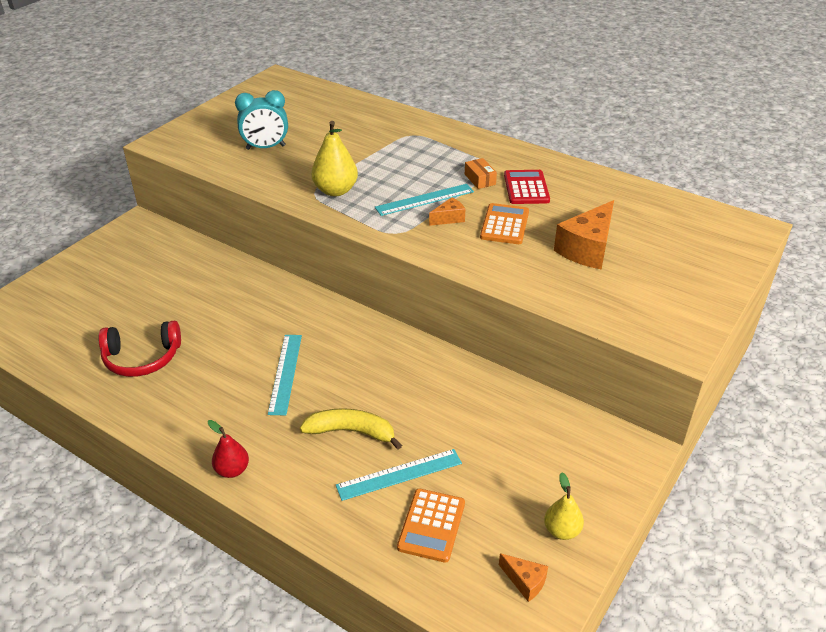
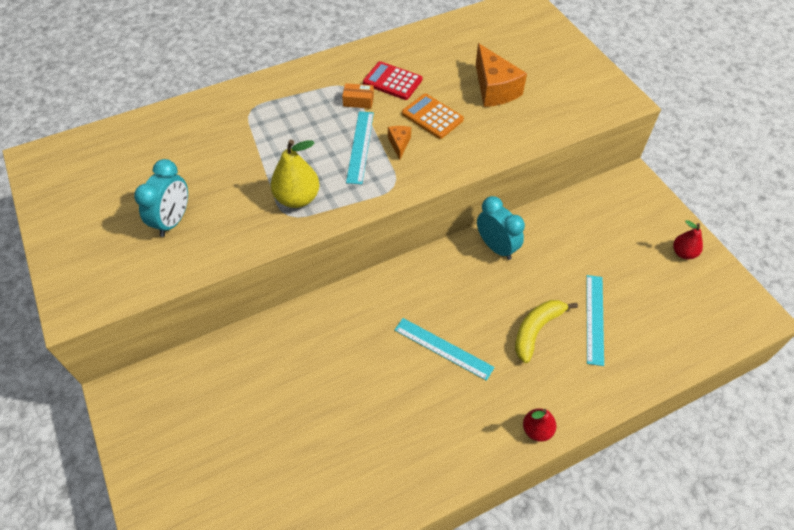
camera: 60 degrees left, 15 degrees up
(142, 358) = (352, 457): red headphones -> none
(431, 525) = (650, 321): orange calculator -> none
(434, 368) = (496, 247): none -> turquoise clock
(525, 581) = (716, 292): orange cheese -> none
(561, 530) = (683, 253): yellow pear -> red pear

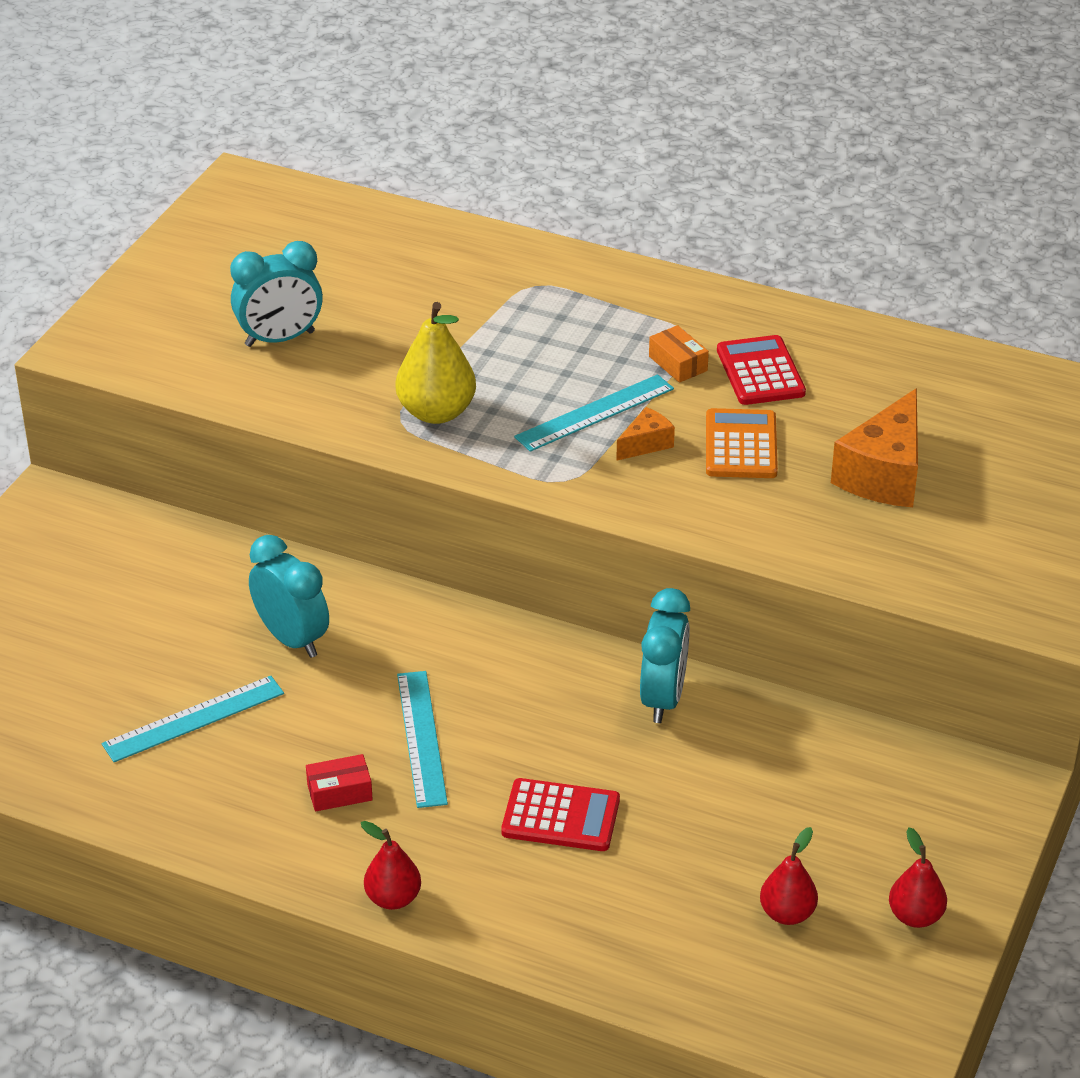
camera: 50 degrees right, 15 degrees down
(330, 355) = (292, 639): none -> turquoise clock
(450, 405) = (339, 792): none -> red box
(536, 330) = (560, 816): yellow banana -> red calculator
(594, 319) = (654, 870): turquoise ruler -> turquoise ruler (193, 719)
(653, 291) = (787, 913): none -> red pear

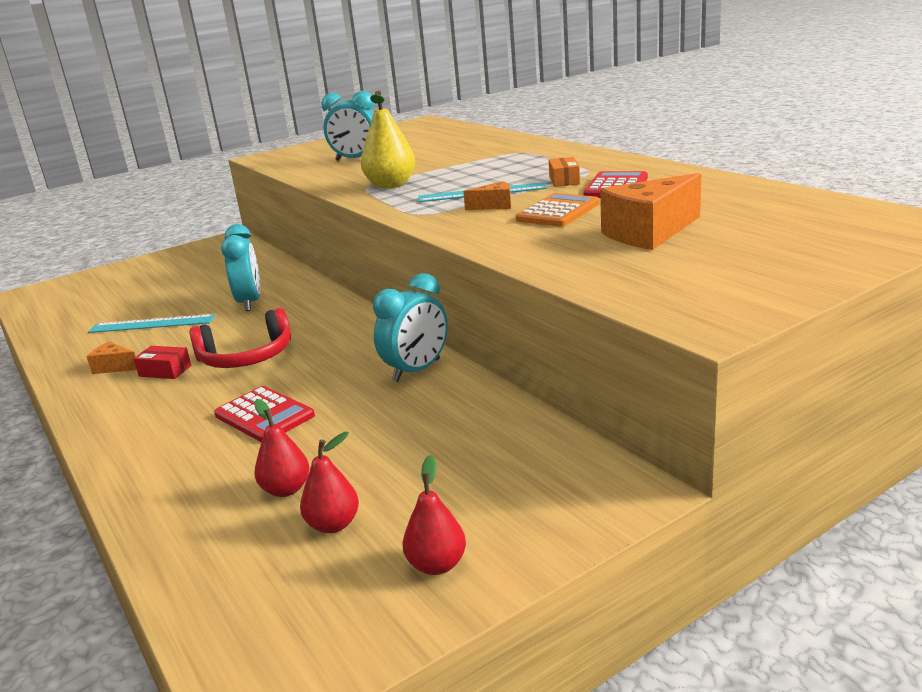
camera: 35 degrees right, 15 degrees down
(255, 808) = (114, 367): none -> orange cheese
(393, 898) = (105, 430): red pear -> red pear (286, 489)
(422, 738) = (246, 357): turquoise ruler -> red headphones

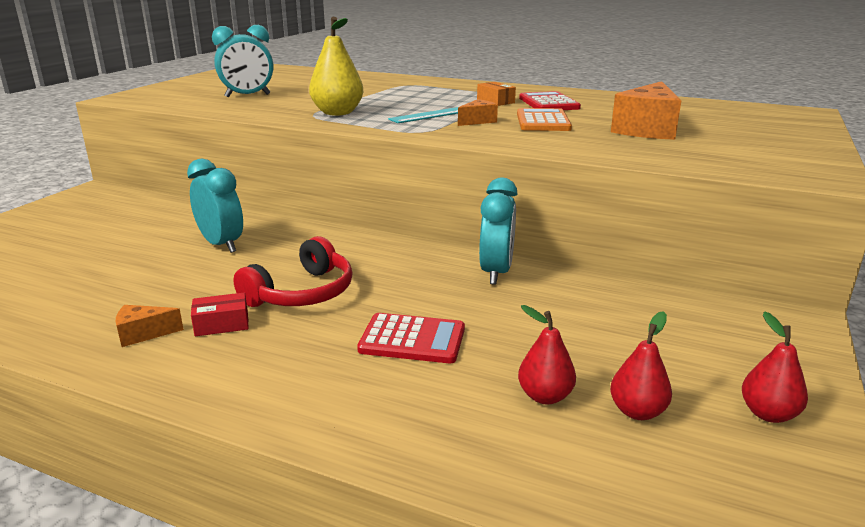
camera: 35 degrees left, 0 degrees up
(152, 324) = (123, 283): turquoise ruler -> none

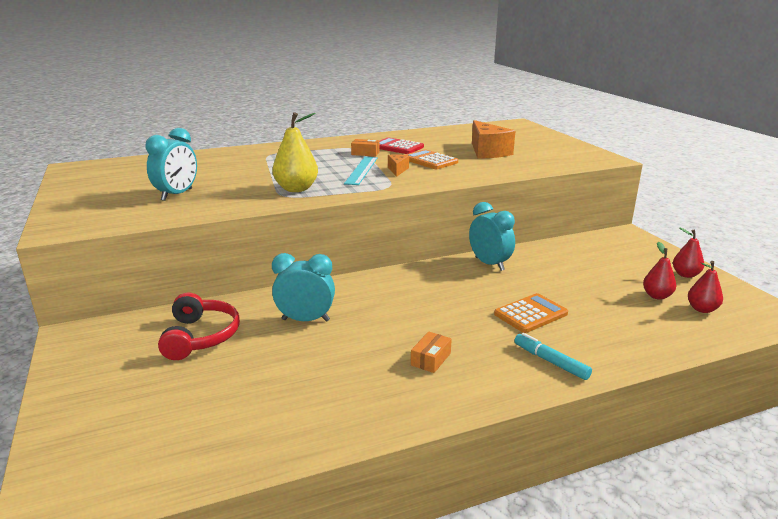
camera: 45 degrees left, 0 degrees up
(143, 334) = (403, 389): orange cheese -> none
(222, 324) = (430, 359): red box -> orange box
(302, 293) = (428, 321): red headphones -> red headphones (200, 336)
(309, 394) = (550, 361): none -> turquoise marker
(412, 340) = (531, 314): red calculator -> orange calculator
(544, 396) = (623, 308): red pear -> red pear (701, 309)

